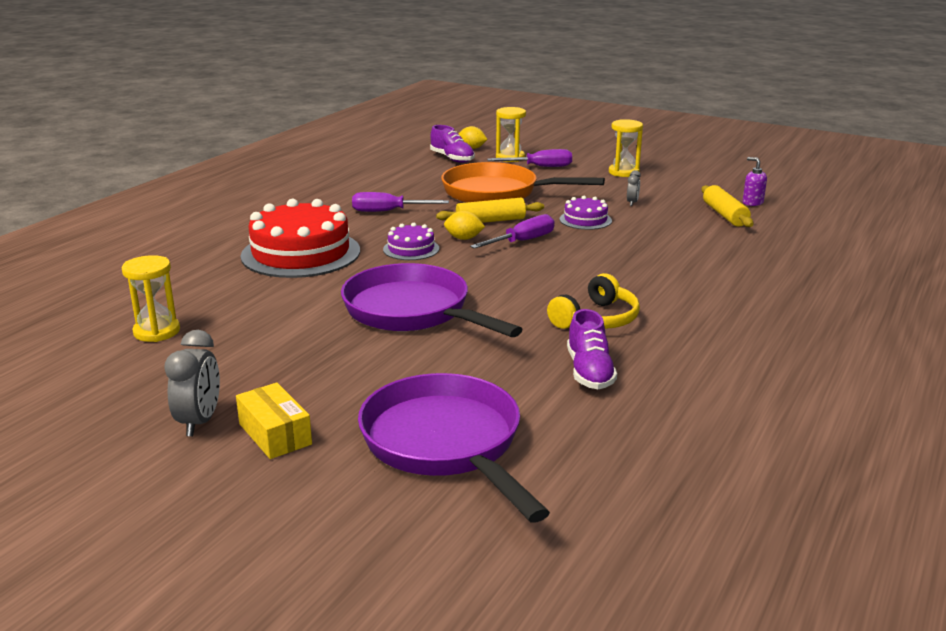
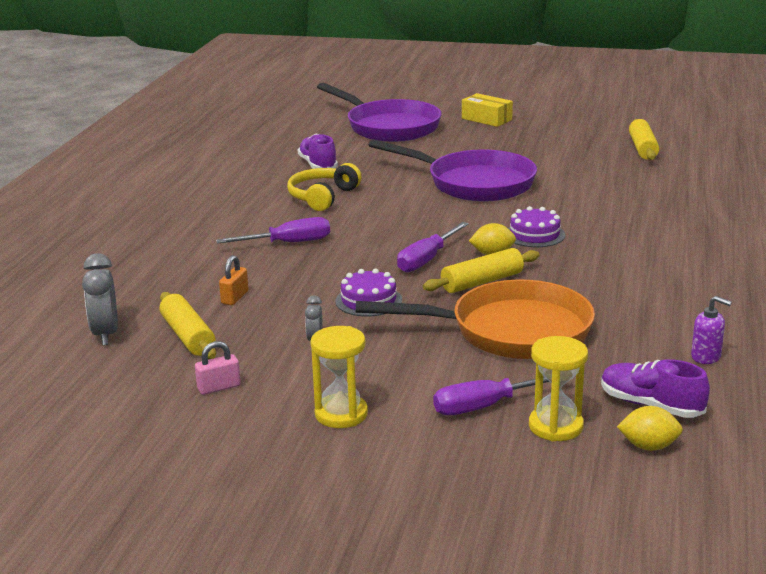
camera: 165 degrees right, 0 degrees up
(157, 331) = (642, 148): yellow hourglass -> yellow rolling pin
(199, 422) = (535, 118): grey clock -> grey clock (105, 334)
(301, 253) = (635, 215): red cake -> none
(388, 211) = (616, 278): purple screwdriver -> purple screwdriver (288, 243)
(692, 234) = (235, 297): none -> orange padlock
(697, 189) = (219, 387): none -> pink padlock
(752, 203) = (141, 368): purple soap dispenser -> purple soap dispenser (706, 357)

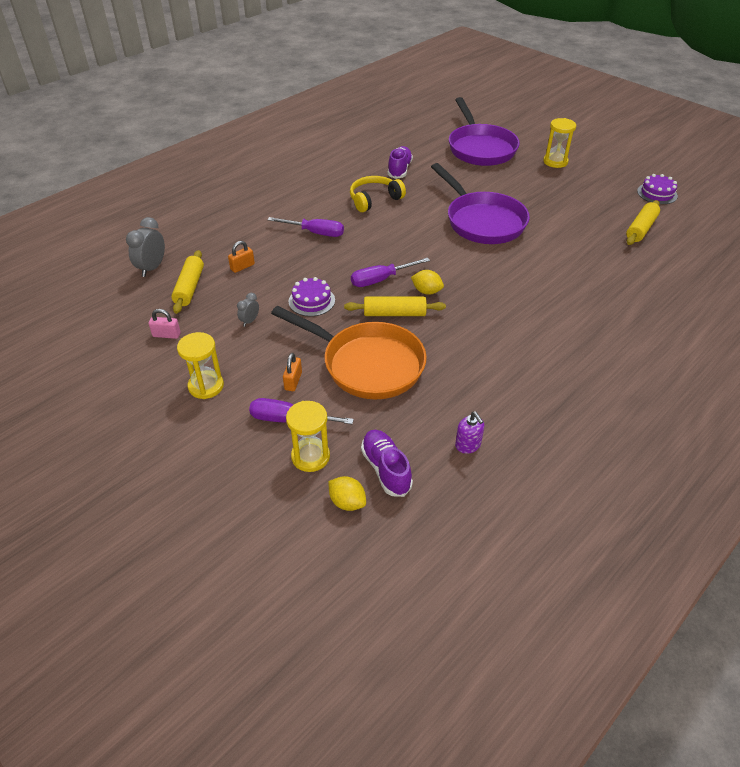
camera: 30 degrees right, 20 degrees up
(445, 373) = (293, 381): none -> orange padlock
(486, 119) = (555, 162): yellow box -> yellow hourglass
(534, 234) = (473, 284): purple cake -> purple cake (657, 193)

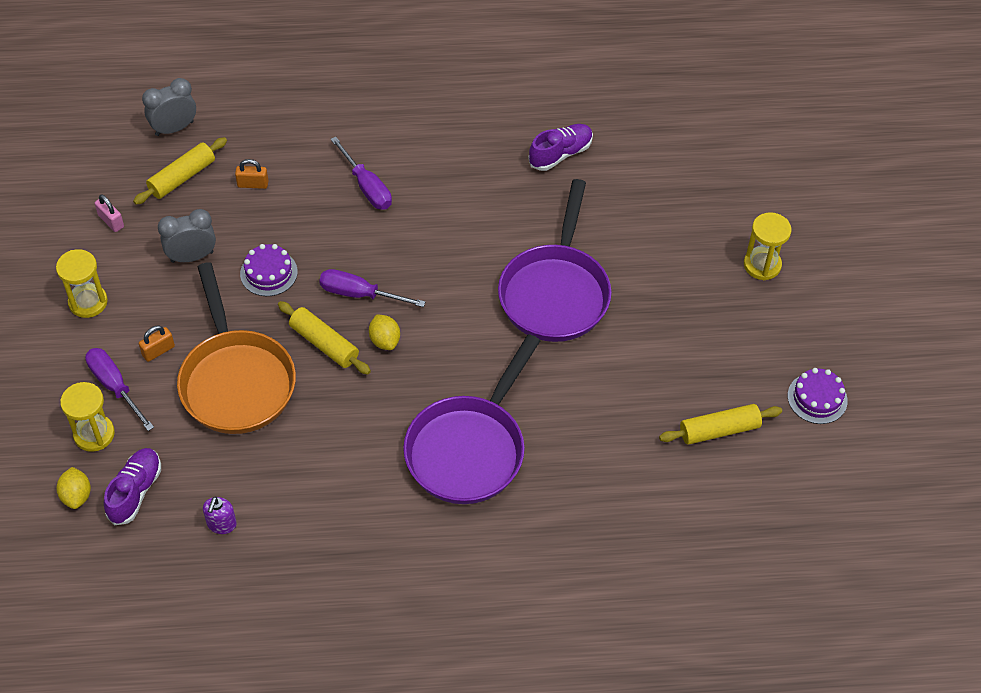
camera: 40 degrees right, 10 degrees up
(250, 321) = (192, 257): grey clock -> grey clock, size x1.81
(374, 199) = (479, 181): yellow headphones -> none
(480, 148) = (699, 182): purple pan -> purple pan (469, 449)

